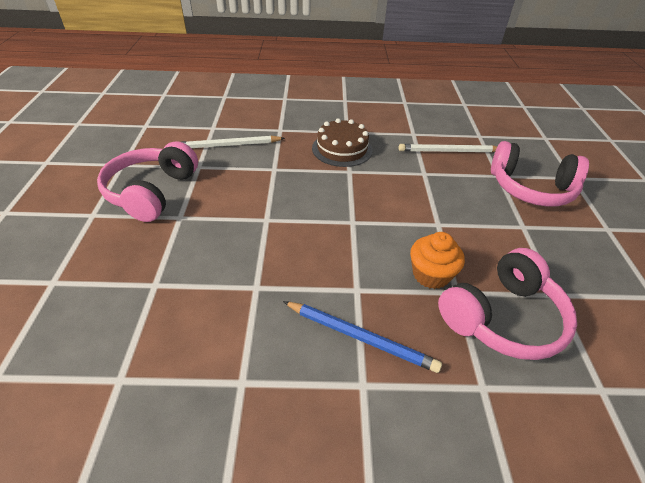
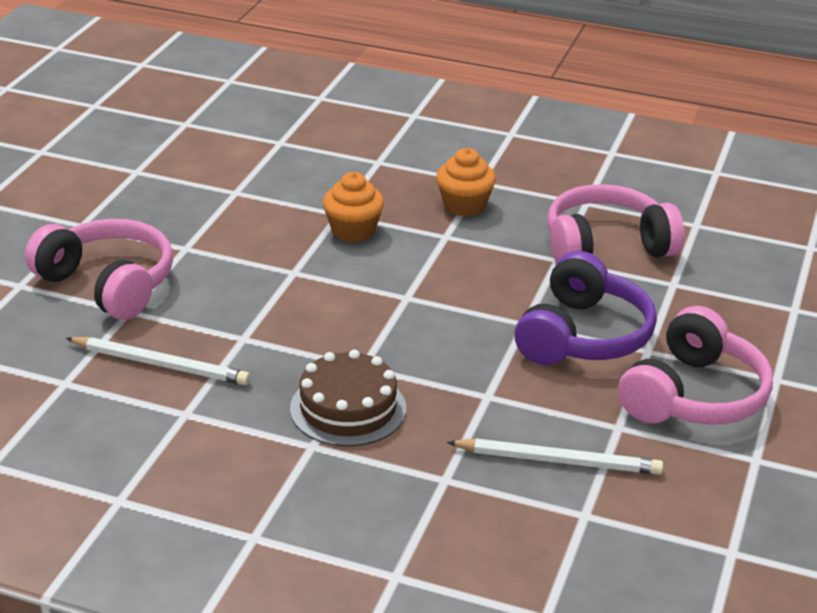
camera: 160 degrees left, 10 degrees down
(225, 218) = (582, 336): none -> purple headphones
(360, 337) = (464, 205): blue pencil -> orange cupcake
(502, 317) = (313, 189): pink headphones -> pink headphones (606, 246)

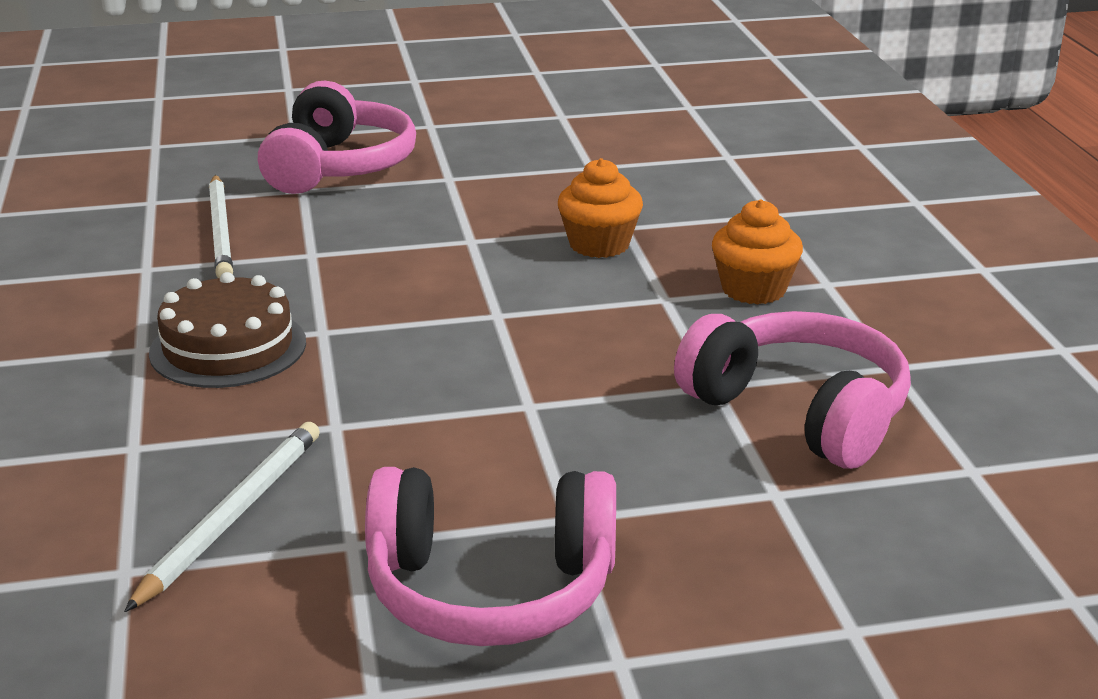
camera: 60 degrees right, 5 degrees down
(558, 461) = (231, 517): white pencil -> white pencil turned 135 degrees counterclockwise
(582, 336) = (546, 455): purple headphones -> none

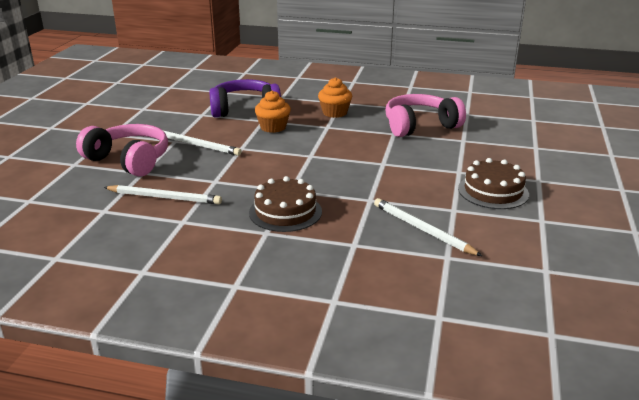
camera: 65 degrees left, 0 degrees up
(447, 200) = (197, 145): none -> white pencil
(491, 589) = (493, 191): pink headphones -> brown cake
(659, 196) = (245, 109): none -> purple headphones

